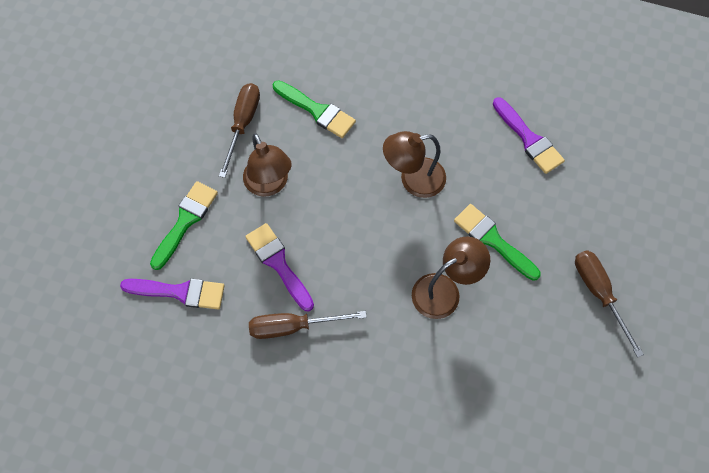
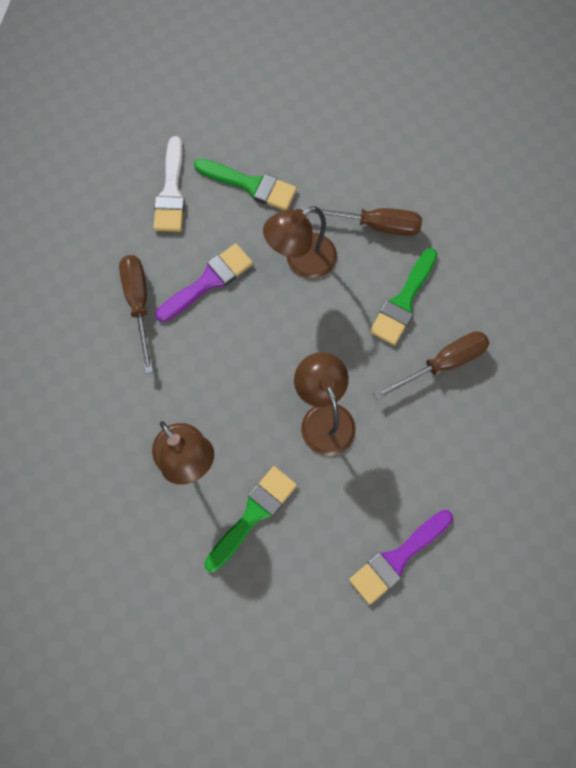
camera: 85 degrees right, 5 degrees up
(180, 292) = (171, 192): purple brush -> white brush
(599, 293) = (192, 646): brown screwdriver -> brown screwdriver (443, 364)

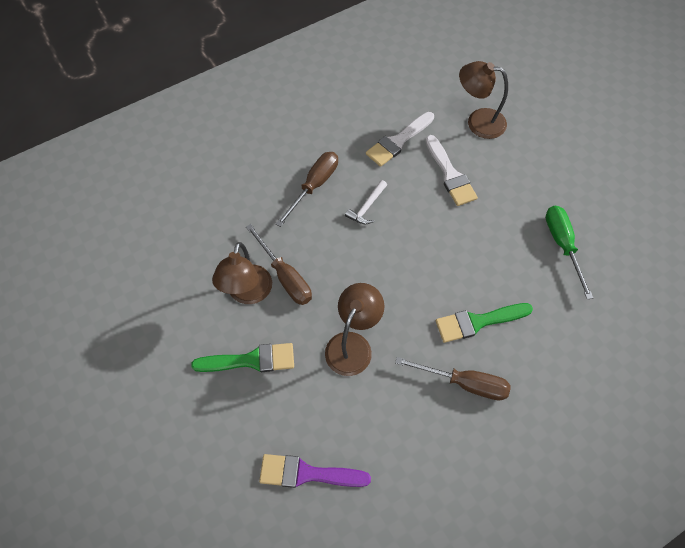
camera: 45 degrees right, 10 degrees down
(208, 281) = (367, 207): purple brush -> white hammer
(250, 185) = (450, 174): green brush -> white brush
(301, 261) = (436, 242): brown lamp -> brown lamp (478, 122)
(375, 225) = (507, 261): brown screwdriver -> brown screwdriver (285, 277)
(405, 171) = (562, 245): none -> green screwdriver

